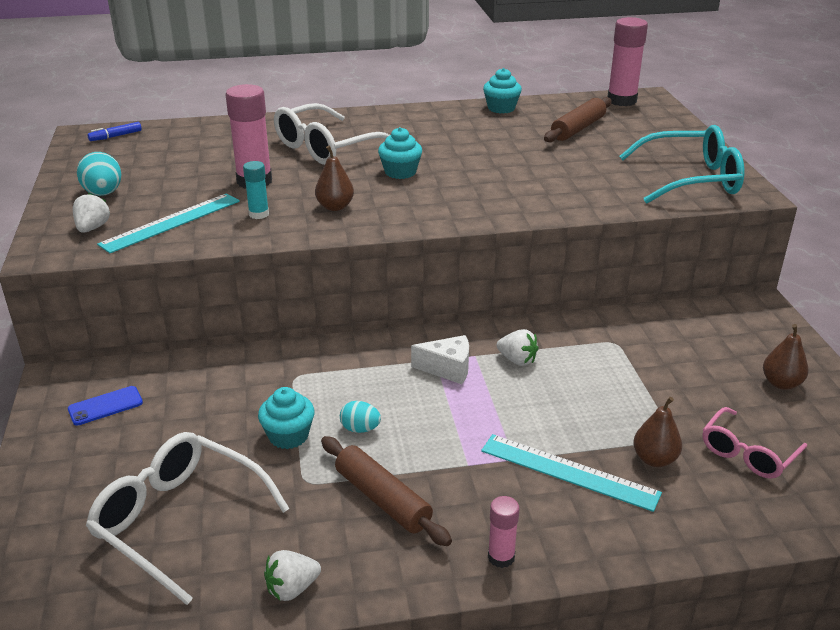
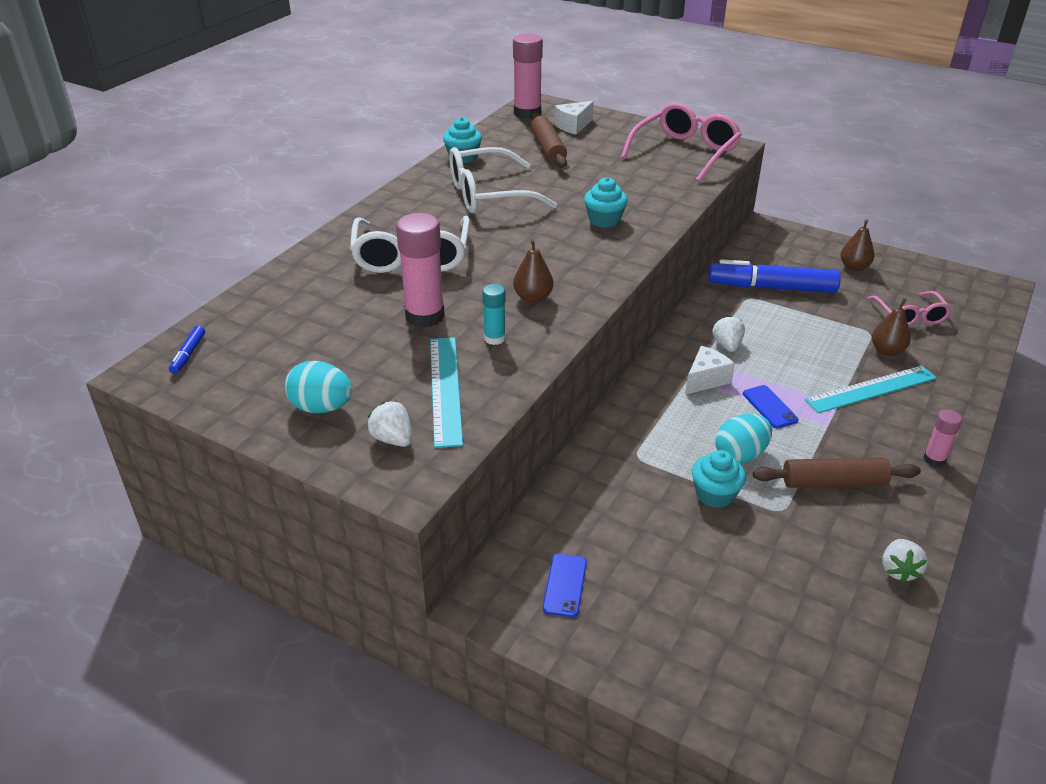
camera: 50 degrees left, 5 degrees up
(180, 521) = (774, 599): white glasses -> white glasses (490, 194)
(360, 429) = (740, 455): turquoise egg -> turquoise egg, size x1.59
(400, 172) = (512, 245): turquoise cupcake -> turquoise cupcake (604, 220)
(453, 419) = (769, 407): none -> blue phone
(517, 360) = (727, 345): white strawberry -> white strawberry turned 75 degrees counterclockwise
(637, 123) = (573, 126): none -> white cheese
(654, 348) = (771, 287): none -> blue marker
(689, 179) = (684, 153): turquoise glasses -> pink glasses

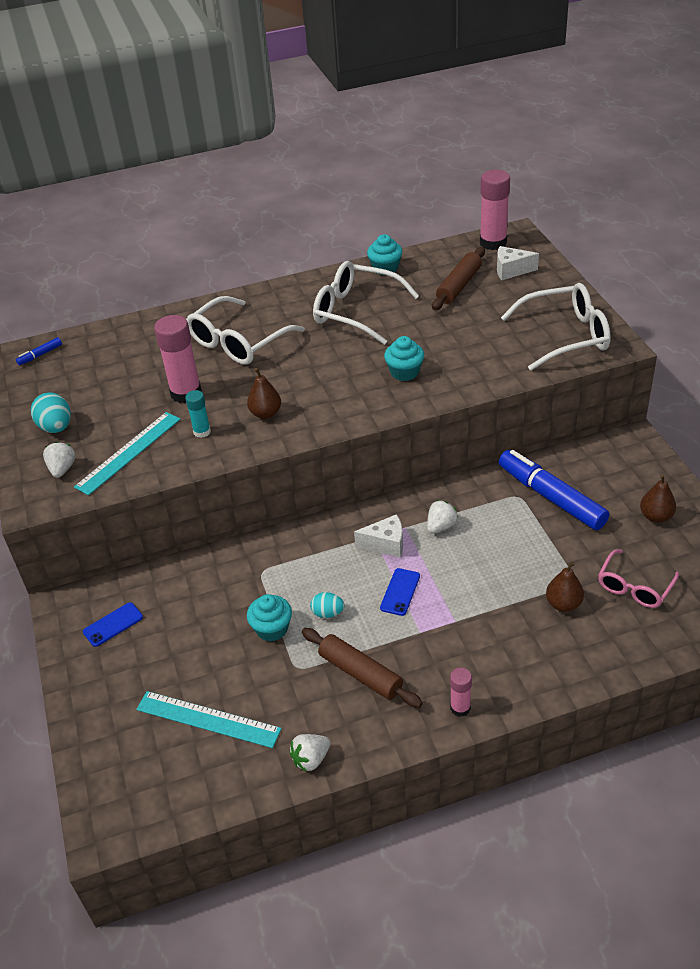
camera: 45 degrees right, 5 degrees up
(684, 153) = (564, 336): pink glasses -> white glasses
(740, 455) = (328, 613): turquoise egg -> turquoise egg, size x0.63
(871, 389) = (499, 626): turquoise ruler -> turquoise ruler (208, 719)

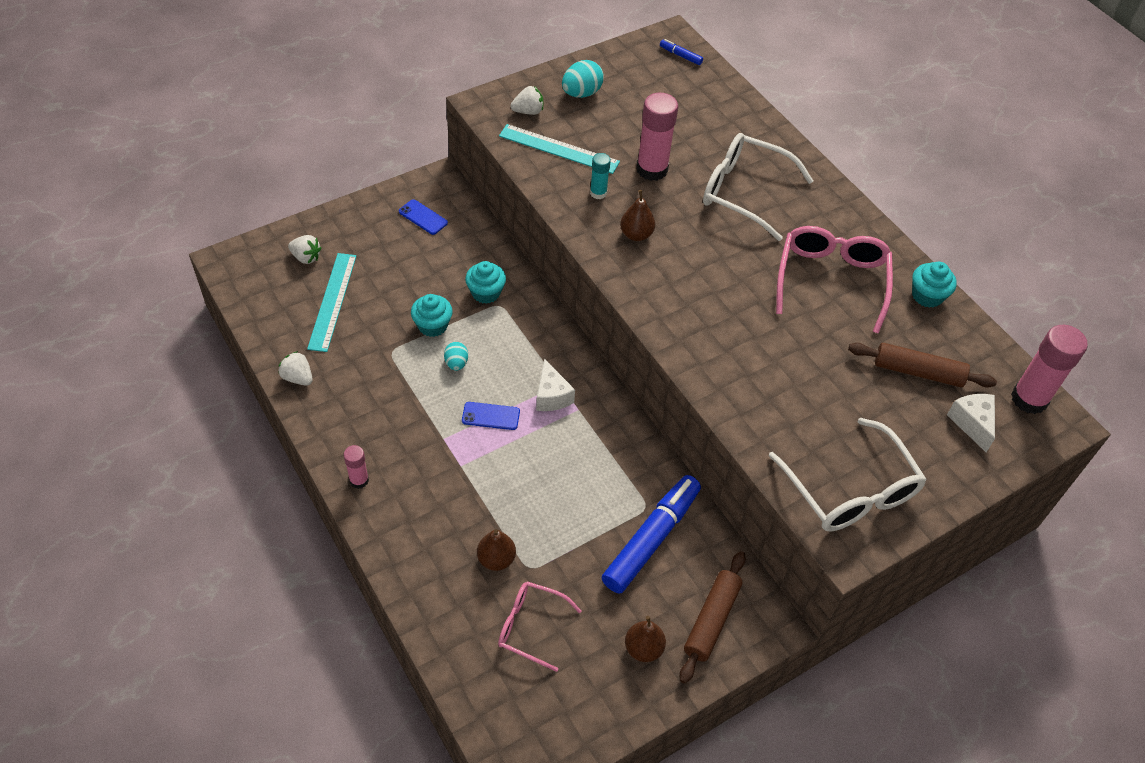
camera: 70 degrees right, 10 degrees up
(357, 311) = (831, 282): white glasses -> pink glasses
(360, 673) = (390, 399): brown rolling pin -> brown rolling pin (711, 620)
(404, 372) = (733, 339): turquoise cupcake -> turquoise cupcake (486, 293)
(441, 526) = (585, 440): white strawberry -> white strawberry (306, 257)

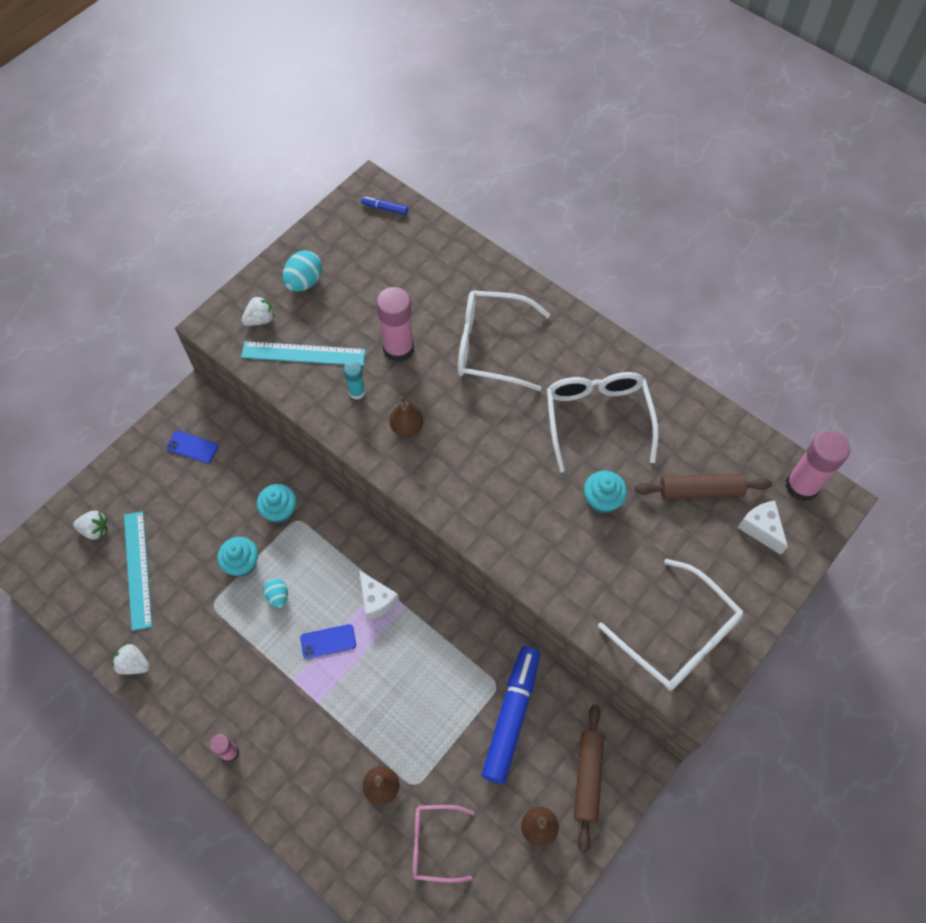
camera: 15 degrees left, 10 degrees up
(831, 282) = (597, 420): pink glasses -> white glasses
(927, 296) = (685, 406): turquoise cupcake -> turquoise cupcake (602, 500)

